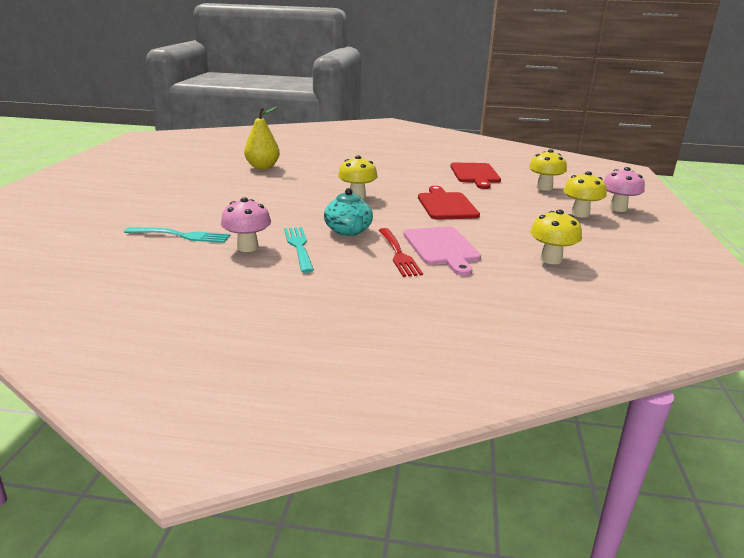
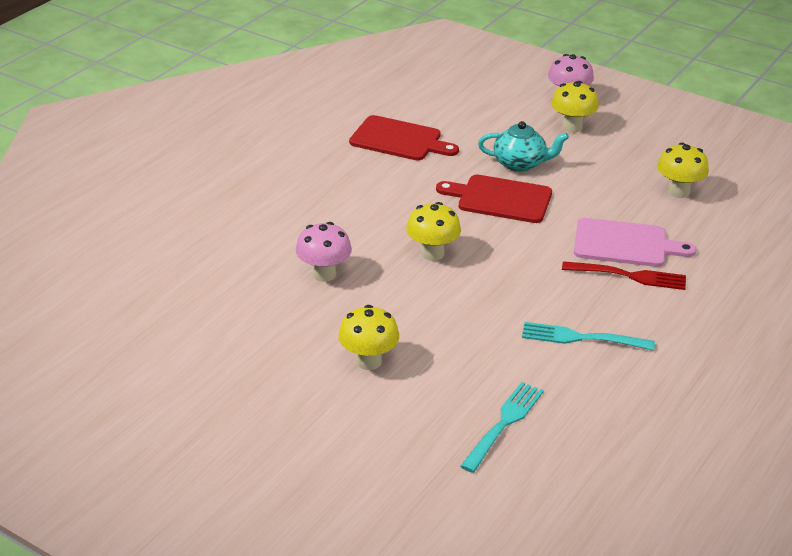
camera: 65 degrees left, 10 degrees up
(247, 247) = (566, 376): pink mushroom -> pink mushroom (324, 274)
(262, 167) = (243, 304): yellow pear -> none
(348, 231) = (550, 291): turquoise teapot -> turquoise teapot (520, 164)
(544, 188) = (478, 113): yellow mushroom -> yellow mushroom (368, 361)

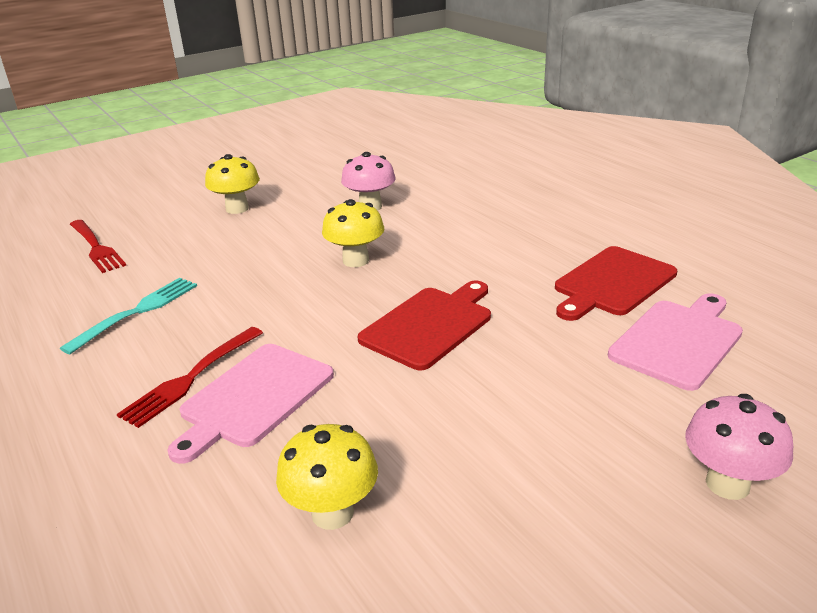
camera: 115 degrees right, 5 degrees down
(456, 114) = (678, 341): none -> pink cutting board
(504, 424) = (96, 247): turquoise fork -> red fork
(520, 164) = (509, 363): turquoise teapot -> none
(572, 127) = (610, 453): yellow mushroom -> none

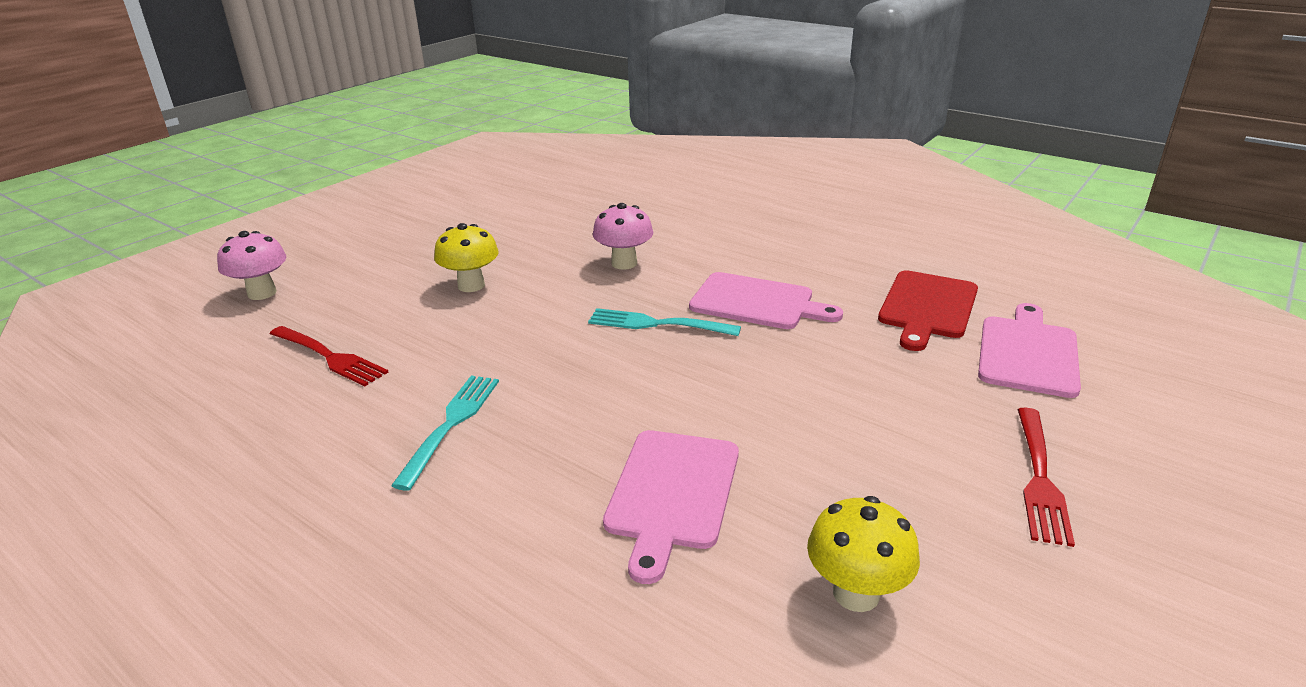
camera: 20 degrees left, 0 degrees up
(191, 378) = (582, 487): red fork -> red fork (1039, 478)
(355, 260) = (657, 324): yellow mushroom -> turquoise fork
(429, 325) = (790, 379): red cutting board -> none
(456, 255) = (757, 302): none -> pink cutting board
(727, 484) = (1169, 476): pink mushroom -> pink mushroom (262, 293)

